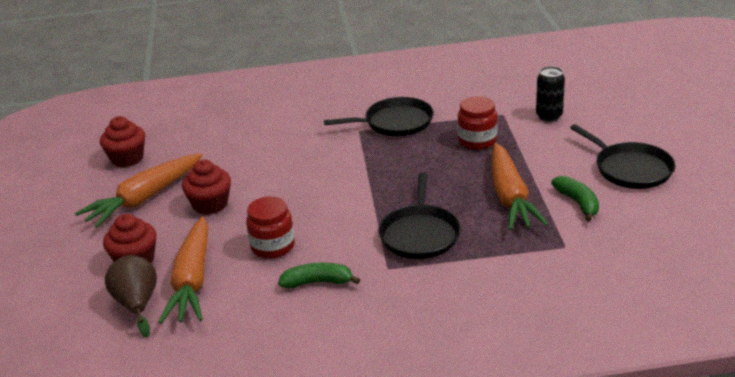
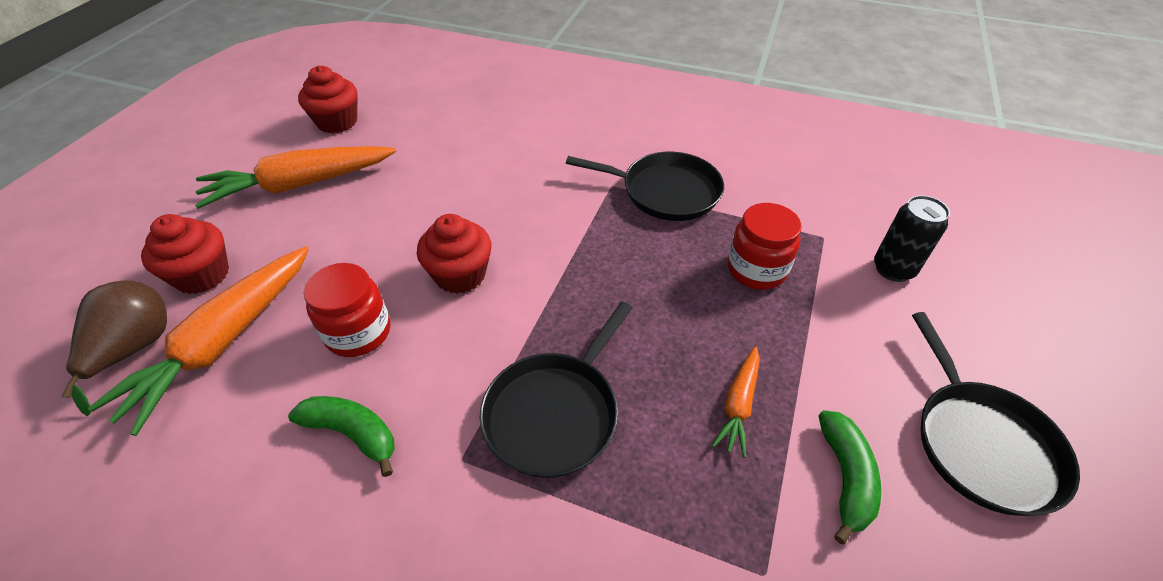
camera: 25 degrees right, 15 degrees up
(210, 204) = (354, 226): red cupcake -> red cupcake (460, 275)
(510, 197) = (738, 405): orange carrot -> orange carrot, size x0.50

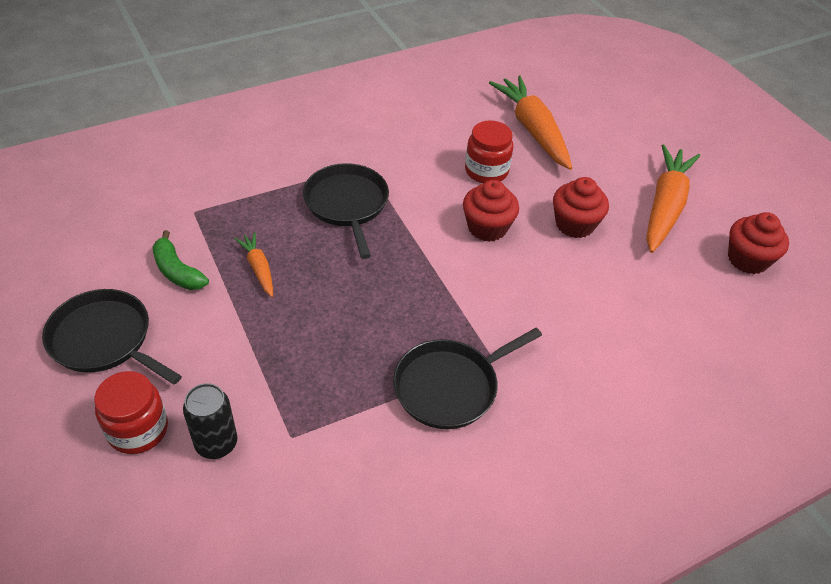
camera: 130 degrees right, 0 degrees up
(135, 349) = (560, 106): brown pear -> none
(202, 275) = (601, 140): red cupcake -> red cupcake (574, 224)
(352, 434) = (422, 143): green banana -> none
(756, 269) = (318, 364): red jar -> red jar (138, 430)

